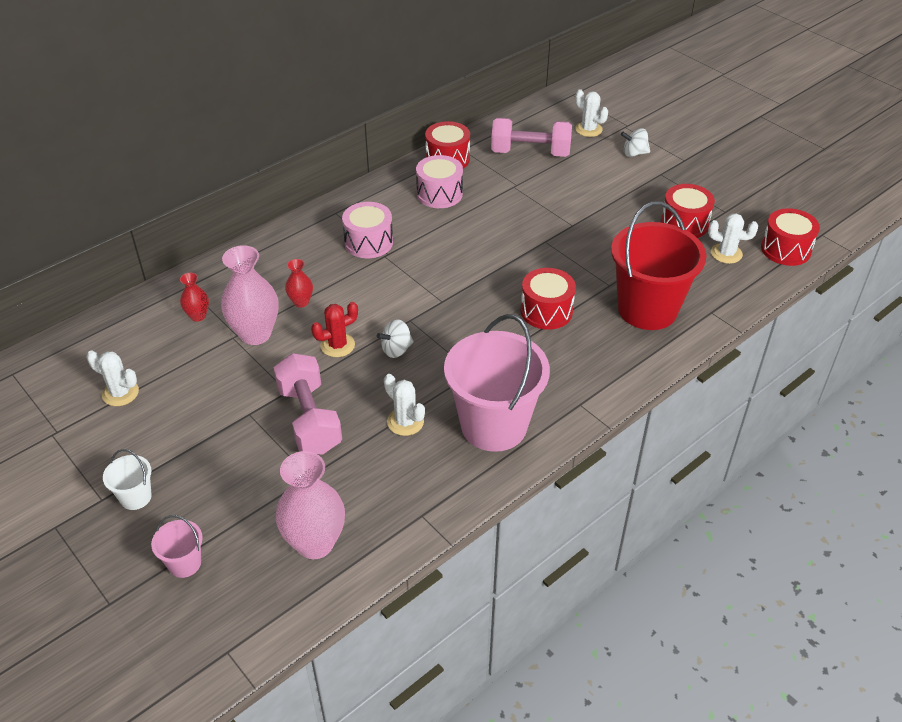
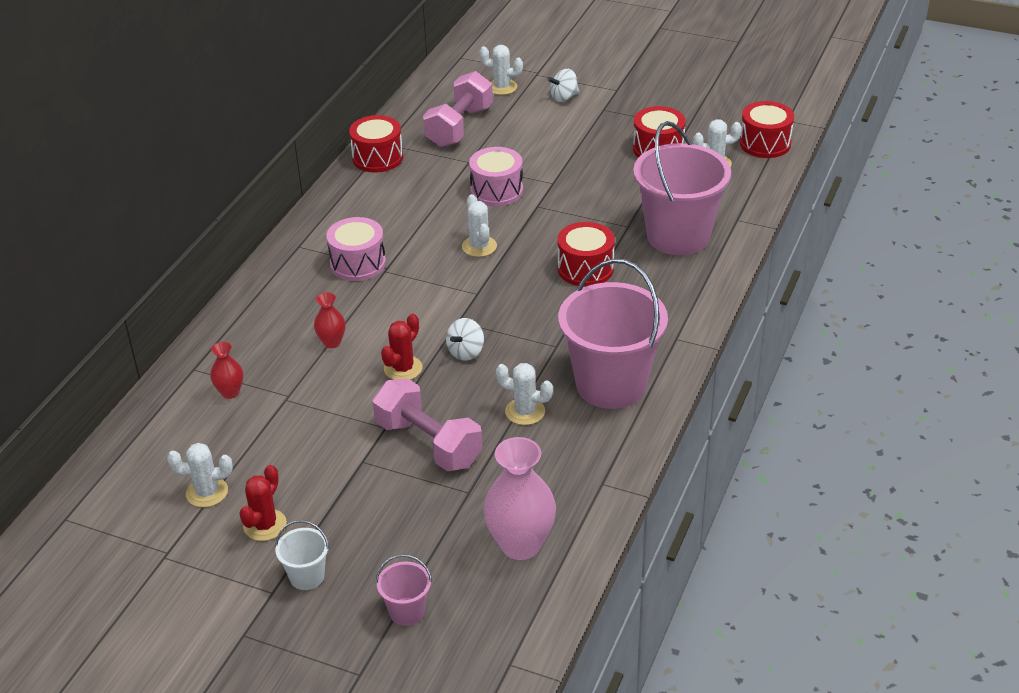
camera: 25 degrees left, 5 degrees down
(139, 439) = (265, 525): none -> red cactus
(255, 334) = (308, 388): pink vase -> none
(439, 194) = (396, 194): pink drum -> pink drum (496, 191)
(473, 261) = (479, 246): none -> white cactus
(530, 153) = (459, 127): pink dumbbell -> pink dumbbell turned 45 degrees counterclockwise
(647, 309) = (678, 236): red bucket -> pink bucket

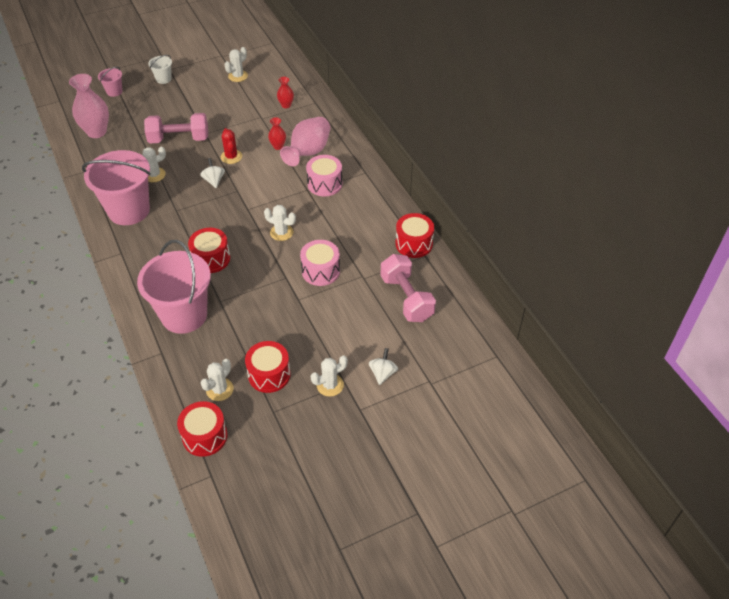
camera: 130 degrees right, 10 degrees up
(265, 525) = (201, 81): red cactus -> none
(314, 310) = (308, 153): none -> pink vase
(502, 87) = (432, 350): white cactus -> white cactus (330, 385)

